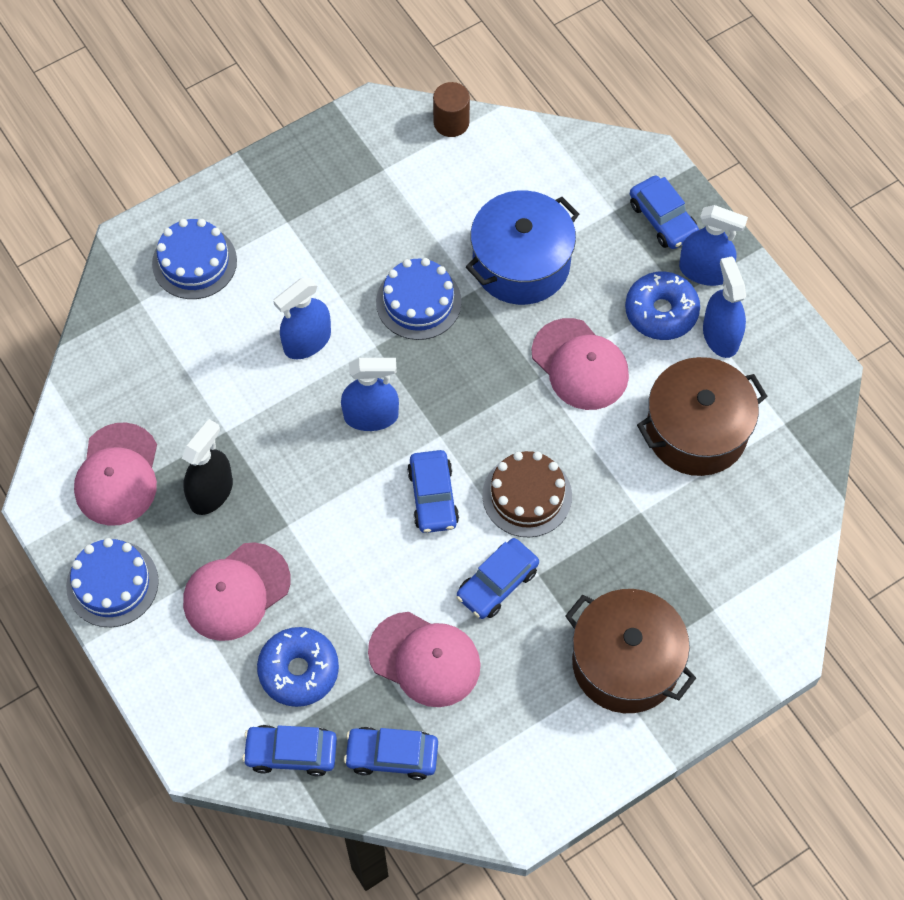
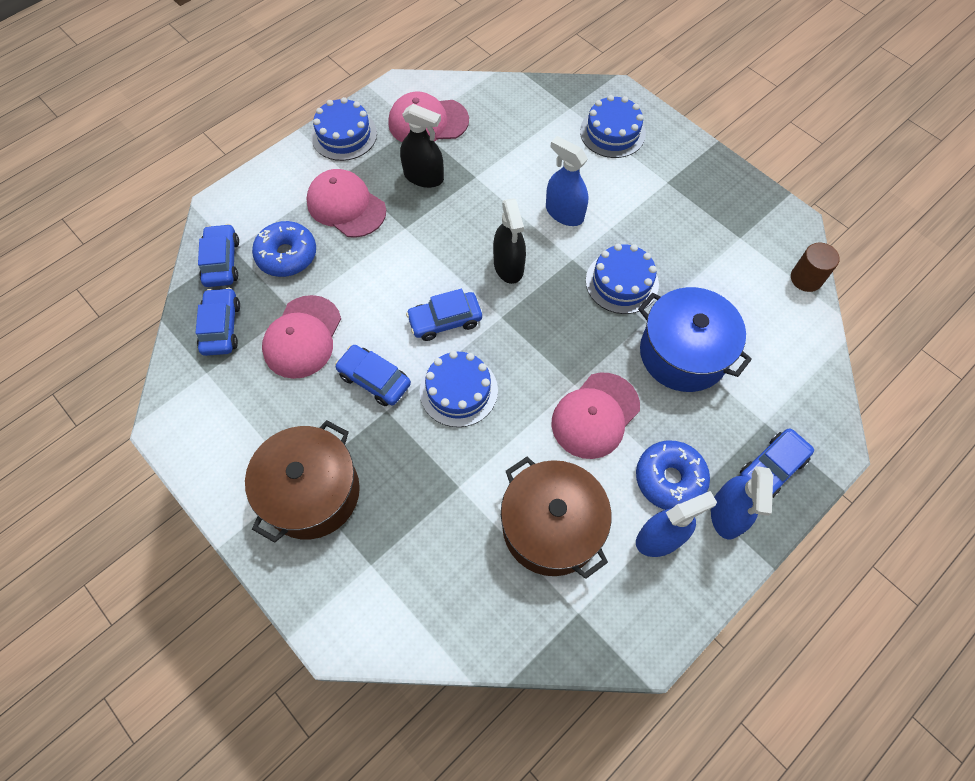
camera: 80 degrees right, 0 degrees up
(371, 416) = (508, 266): blue spray bottle -> black spray bottle
(527, 495) = (458, 390): brown cake -> blue cake

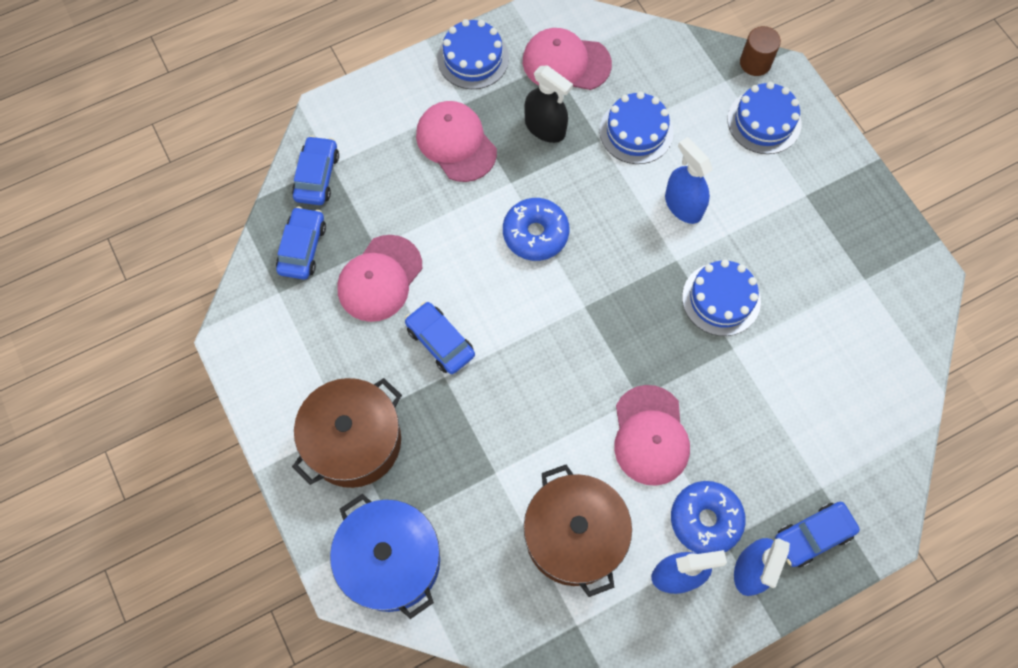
camera: 15 degrees right, 5 degrees up
(287, 255) = (383, 184): blue donut -> blue donut (535, 234)
(445, 321) = (526, 296): blue car -> none
(458, 390) = (520, 374): blue cake -> blue cake (636, 131)
(508, 266) = (607, 252): black spray bottle -> none
(595, 415) = (650, 435): pink cap -> pink cap turned 60 degrees counterclockwise
(683, 353) = (761, 393): blue pot -> blue pot (391, 561)
(806, 278) = (921, 343): brown cylinder -> brown cylinder (755, 63)

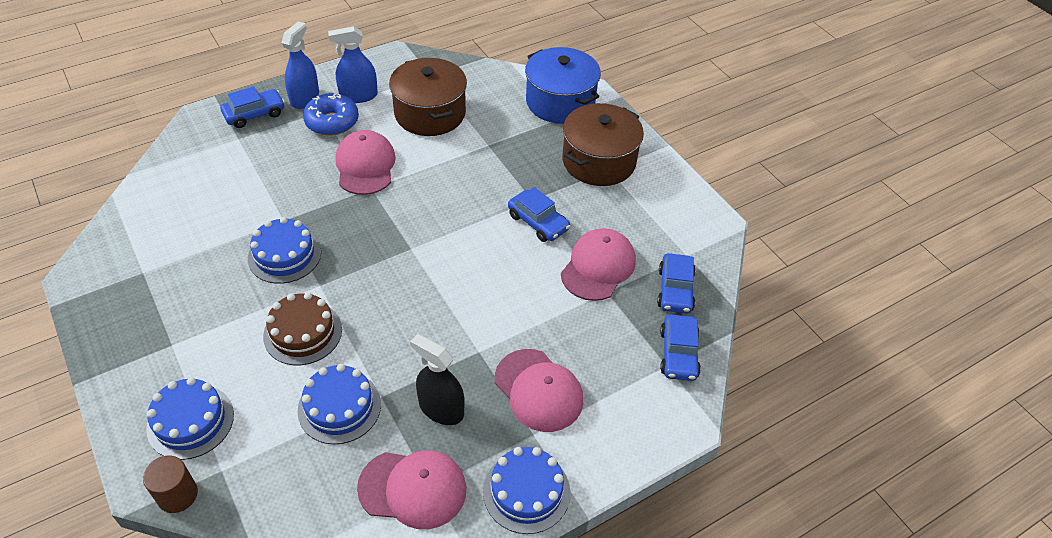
camera: 175 degrees right, 20 degrees down
(535, 234) = (454, 305): blue donut -> none
(683, 205) = (303, 333): blue spray bottle -> brown cake

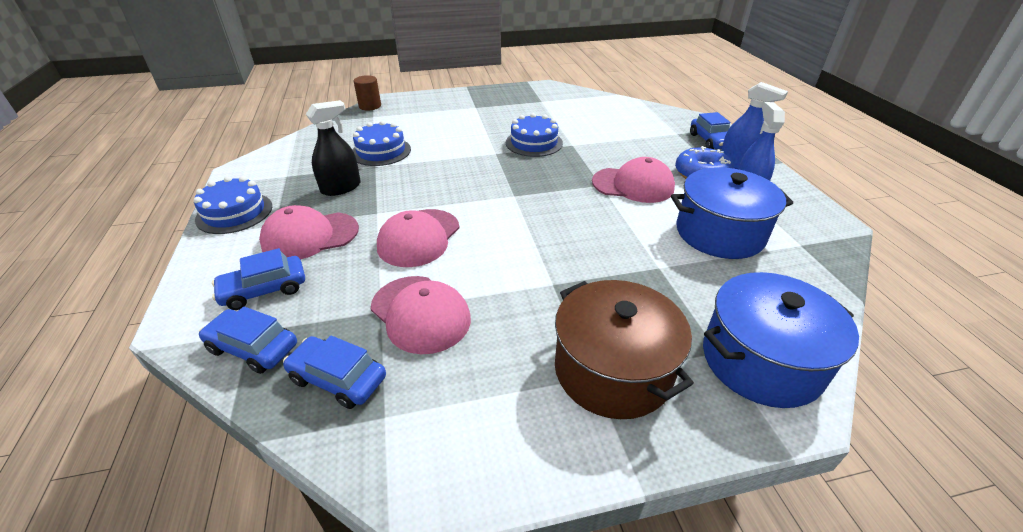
camera: 110 degrees right, 10 degrees down
(190, 421) = (414, 110): blue cake -> none
(303, 333) = (454, 144): brown cake -> none
(413, 489) = (293, 169): pink cap -> pink cap (419, 238)
(430, 113) = (719, 233): brown pot -> blue pot
(538, 222) = (513, 281): blue car -> blue car (264, 290)

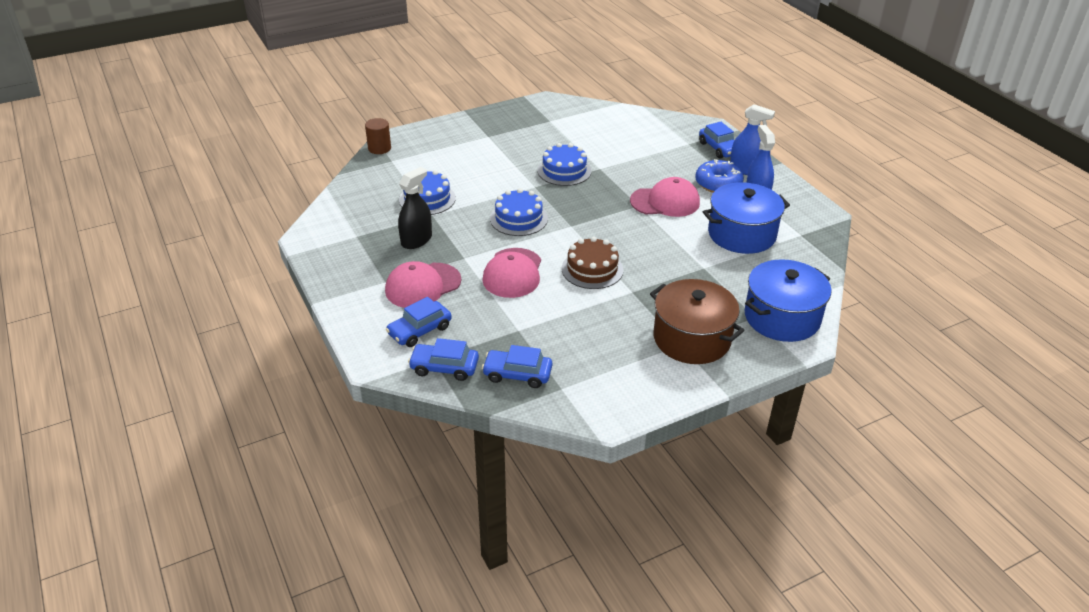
camera: 15 degrees left, 0 degrees up
(234, 213) = (340, 276): blue cake -> blue cake (518, 219)
(420, 313) = (548, 327): pink cap -> none
(515, 247) = (592, 269): none -> brown cake

